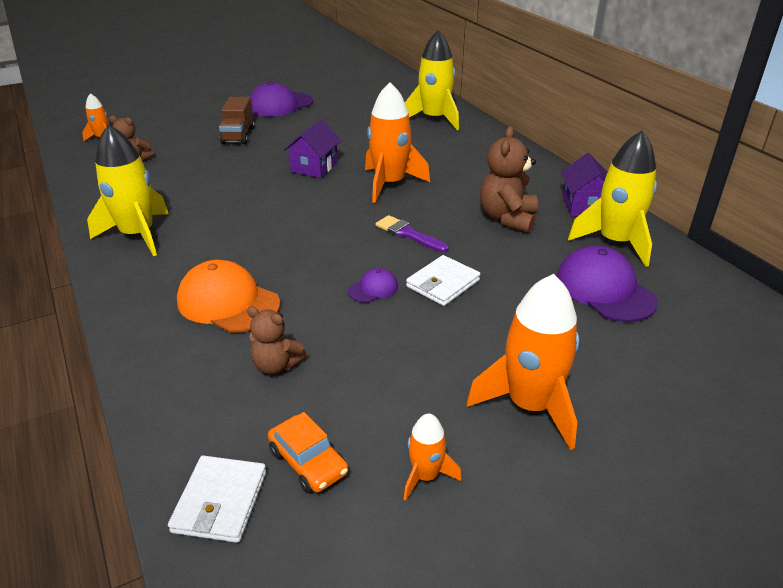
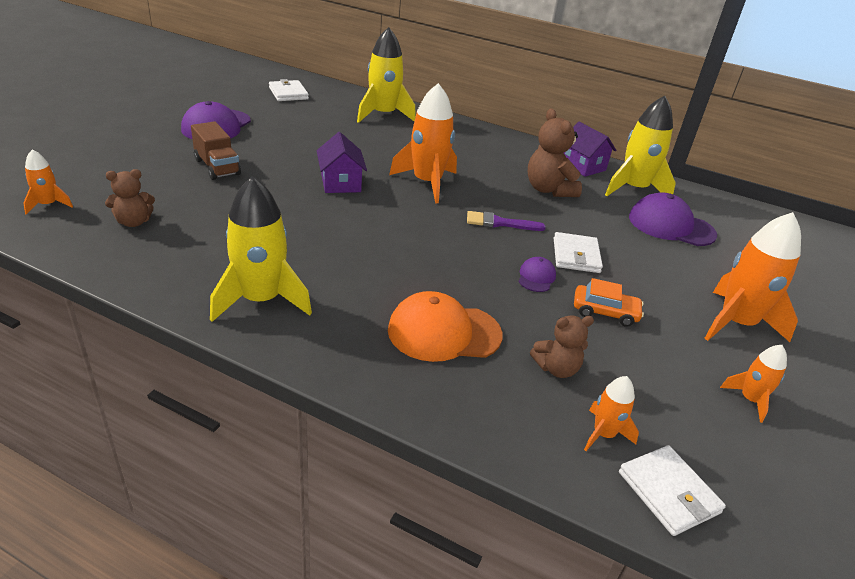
camera: 40 degrees left, 0 degrees up
(236, 431) = (603, 434): none -> orange rocket
(308, 462) = (678, 429): orange car -> orange car (605, 312)
(373, 88) = (288, 93): none -> white wallet

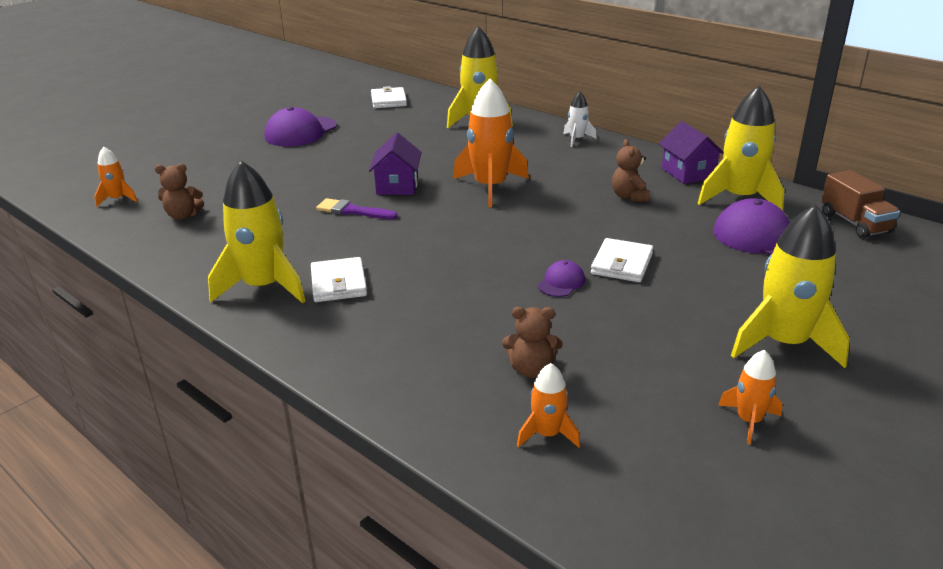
camera: 20 degrees right, 5 degrees down
(217, 167) = (282, 169): brown truck -> brown truck (854, 223)
(444, 332) = (428, 327): orange cap -> none
(477, 134) = (577, 139): none -> white rocket
(499, 223) = (550, 228): purple brush -> purple brush (352, 211)
(548, 190) = (629, 197): brown teddy bear -> brown teddy bear, size x0.63
(605, 312) = (622, 320): orange car -> none
(668, 492) = (588, 495): white wallet -> white wallet (338, 283)
(736, 323) = (784, 343): orange rocket -> yellow rocket

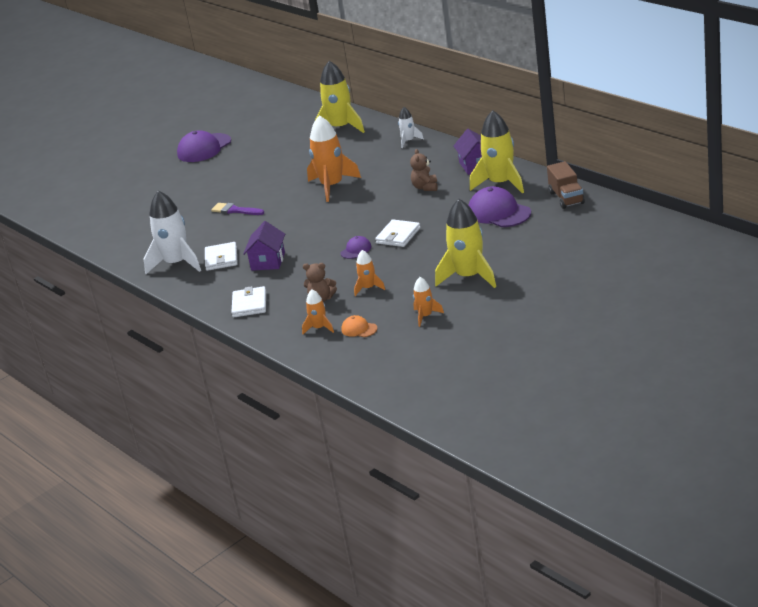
camera: 10 degrees right, 0 degrees up
(118, 199) = (80, 212): orange rocket -> orange rocket (368, 288)
(183, 216) = (124, 221): brown teddy bear -> none
(264, 287) = (177, 263): yellow rocket -> white rocket
(389, 100) = (274, 113): white wallet -> white wallet (249, 304)
(397, 186) = (268, 189): purple house -> purple house (268, 261)
(628, 442) = (359, 329): none -> orange cap

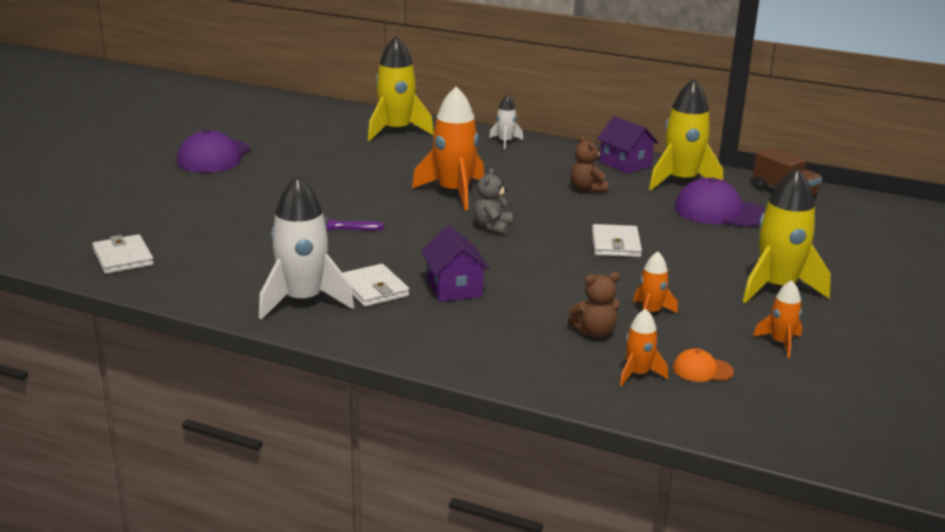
camera: 30 degrees left, 5 degrees down
(249, 304) = (486, 349): white wallet -> white wallet (123, 258)
(332, 217) = (492, 227): none -> grey teddy bear
(356, 250) = (574, 265): purple cap -> none

